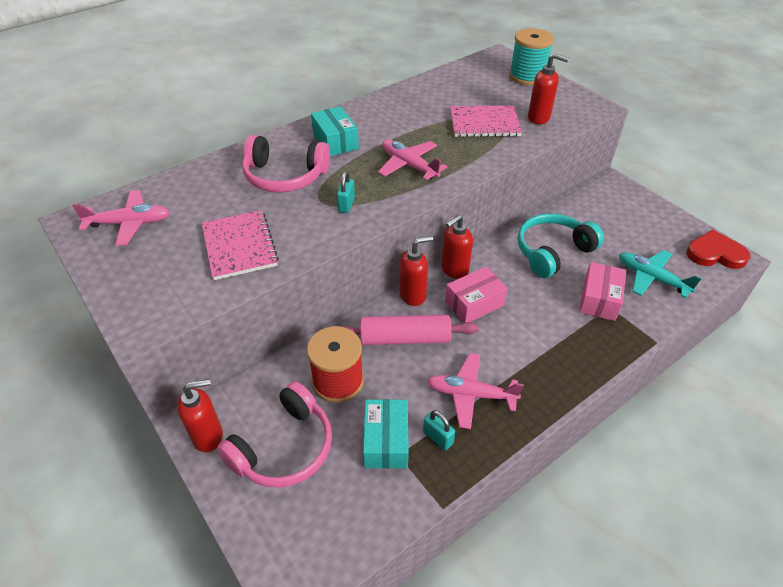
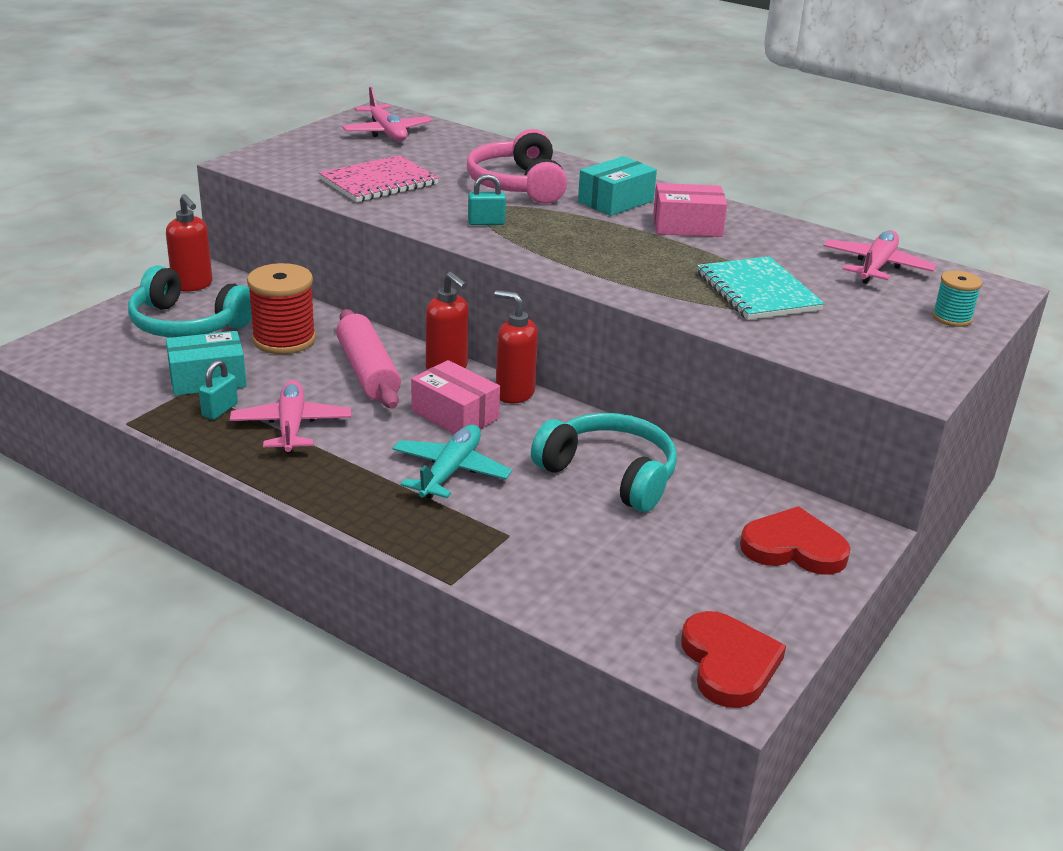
camera: 70 degrees right, 15 degrees down
(284, 447) = (187, 324): pink headphones -> turquoise headphones
(409, 165) = (599, 249): pink plane -> pink plane (876, 267)
(484, 123) = (758, 291): pink notebook -> turquoise notebook
(527, 76) = (952, 318): turquoise spool -> turquoise spool, size x0.56
(539, 118) = (820, 334): red soap dispenser -> none
(599, 299) = (521, 524): pink box -> pink box (687, 226)
(623, 206) = (793, 547): none -> red heart
(651, 278) = (606, 580): turquoise plane -> turquoise plane (450, 471)

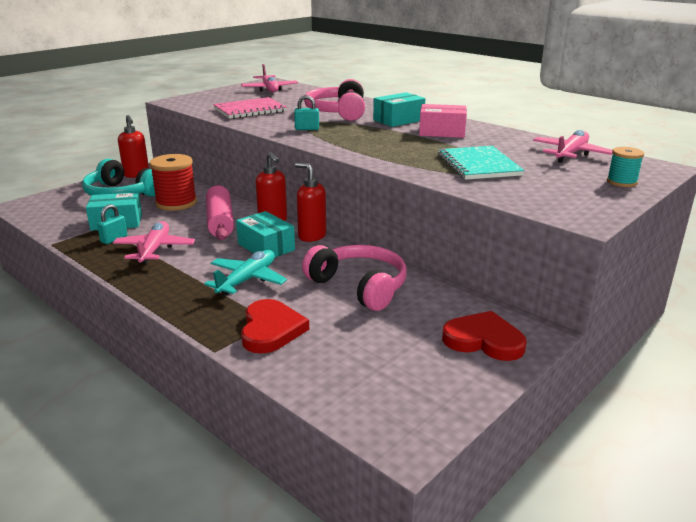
camera: 10 degrees right, 5 degrees down
(455, 415) = (266, 247): pink box -> turquoise box
(609, 475) = (359, 286): turquoise headphones -> pink headphones
(729, 663) = (407, 422): red heart -> red heart (271, 330)

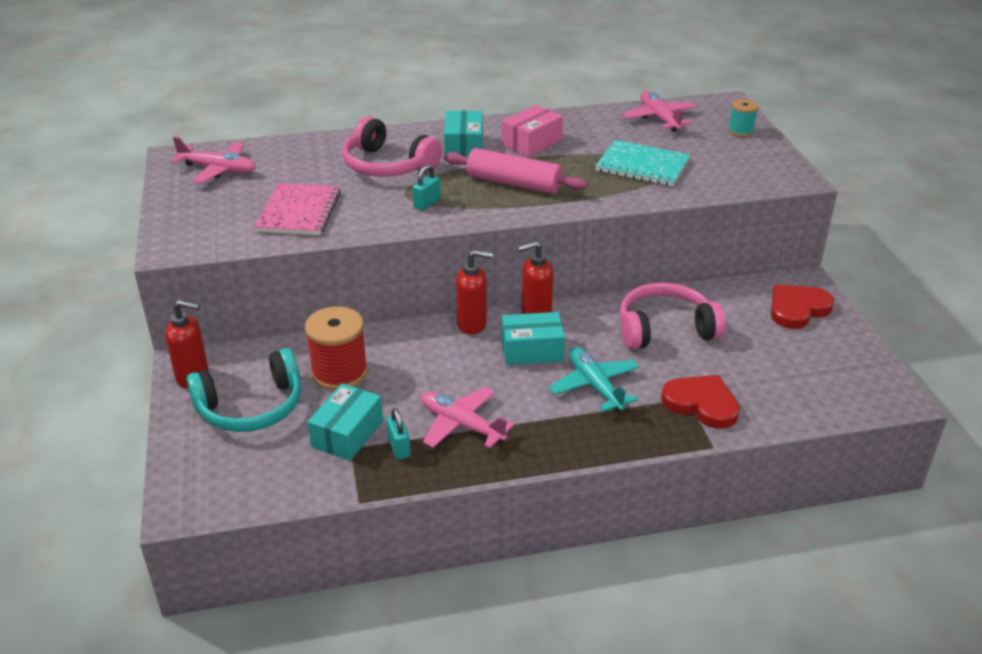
camera: 55 degrees left, 10 degrees up
(220, 221) = (433, 358): pink rolling pin -> pink rolling pin (514, 183)

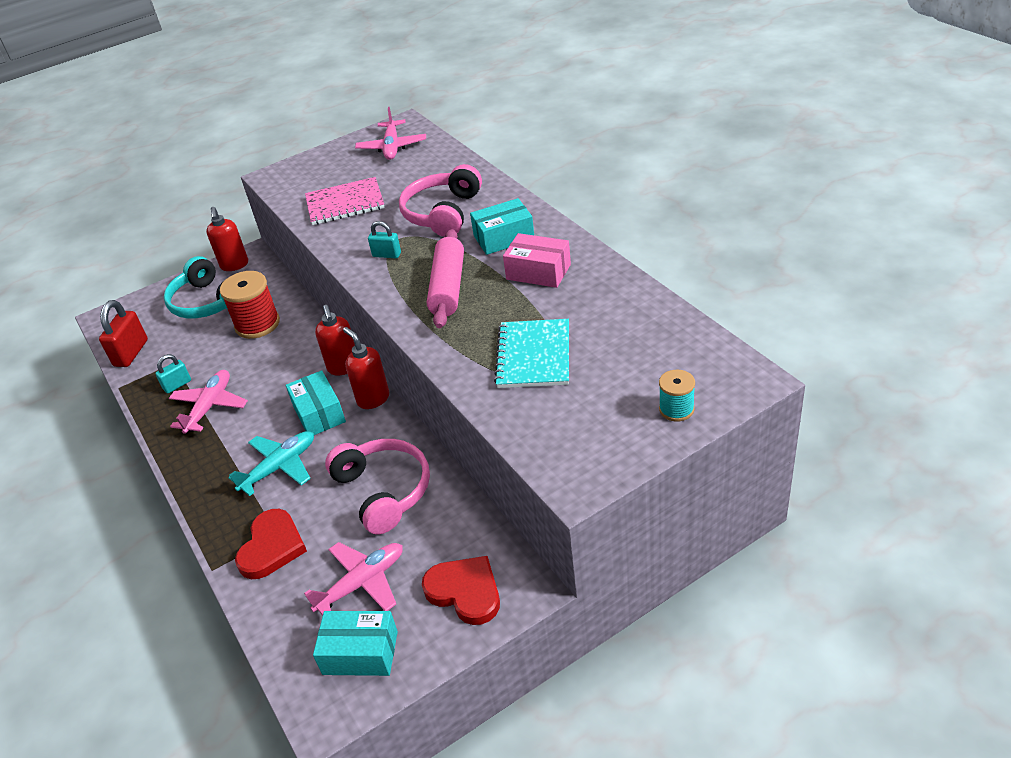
camera: 75 degrees right, 5 degrees up
(294, 485) = (131, 353): none -> red padlock
(347, 434) = (188, 355): turquoise box -> turquoise box (360, 653)
(659, 118) = (661, 337): pink plane -> pink plane (362, 583)

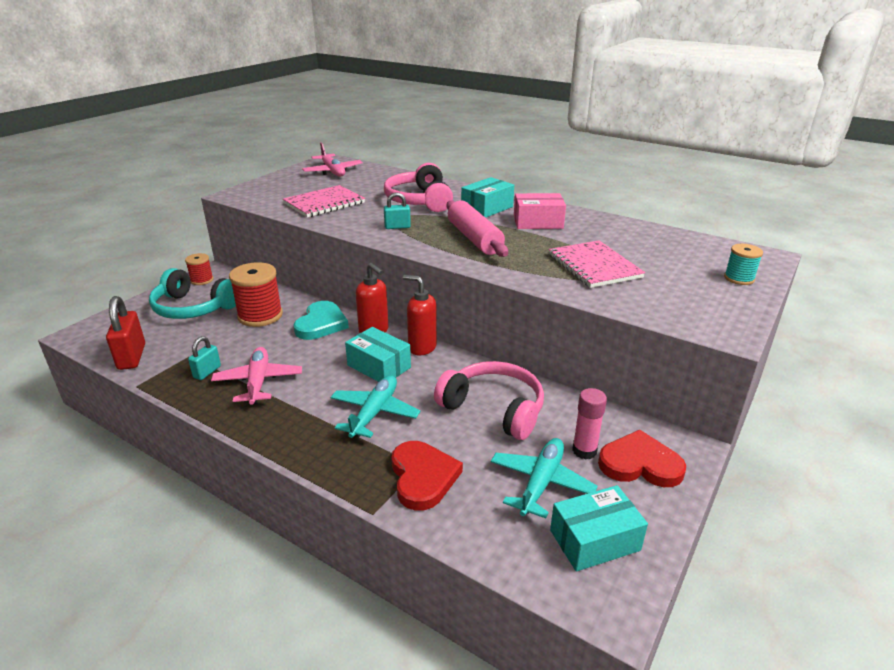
camera: 30 degrees left, 10 degrees down
(234, 265) = (202, 280): red soap dispenser -> red spool
(303, 347) = (321, 324): none -> turquoise heart
(362, 583) = (541, 483): pink plane -> turquoise plane
(427, 561) = (584, 450): none -> pink glue stick
(534, 355) = (594, 266): turquoise notebook -> pink notebook

